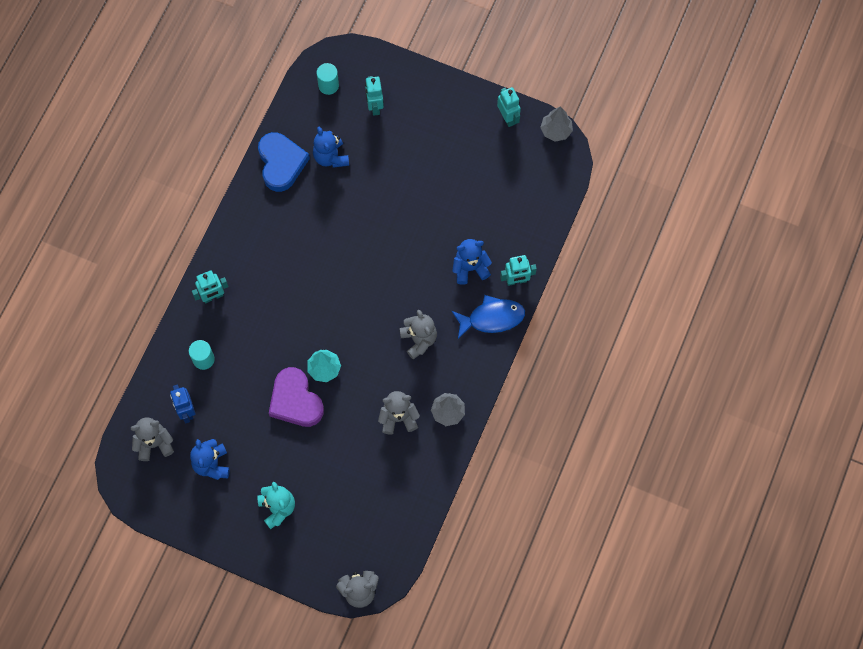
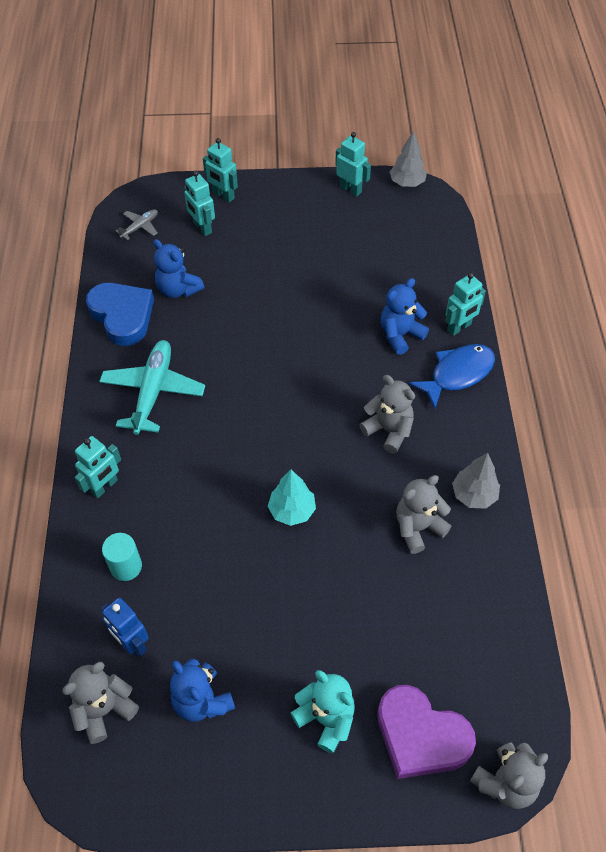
camera: 25 degrees left, 15 degrees down
(275, 237) = (153, 391): none -> turquoise plane
(295, 400) = (275, 565): purple heart -> purple heart (421, 736)
(328, 85) = (140, 227): turquoise cylinder -> grey plane
(405, 81) = (223, 196): none -> turquoise robot

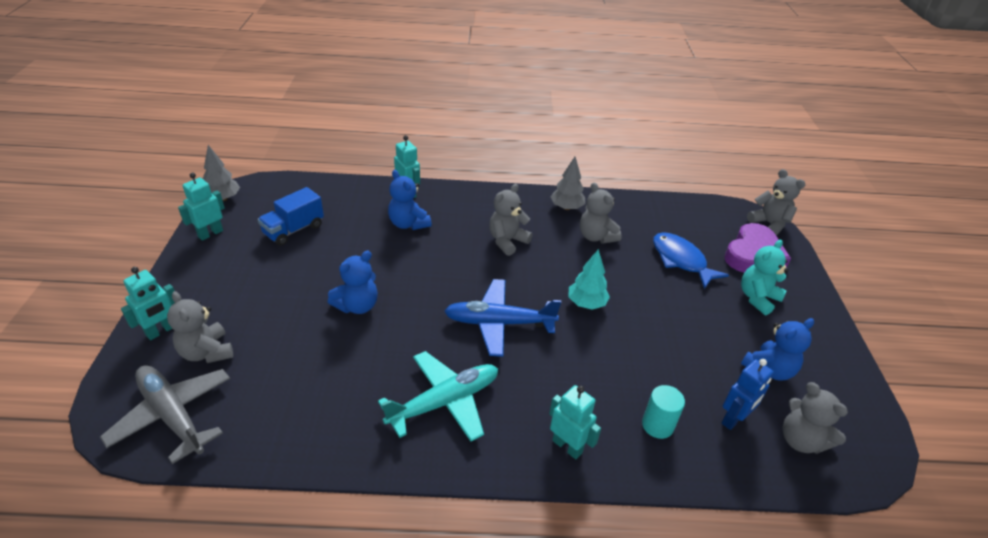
camera: 90 degrees left, 15 degrees down
(122, 315) = (323, 433): blue heart -> none
(140, 227) = (172, 415): grey plane -> grey plane, size x2.02
(153, 391) = (444, 402): turquoise plane -> turquoise plane turned 135 degrees clockwise
(178, 289) = (299, 377): blue teddy bear -> blue teddy bear (357, 306)
(202, 228) = (206, 352): turquoise robot -> grey teddy bear
(253, 428) = (499, 323): none -> blue plane
(369, 245) = (293, 230): none -> blue truck
(457, 374) = (455, 200): blue fish -> blue fish (681, 260)

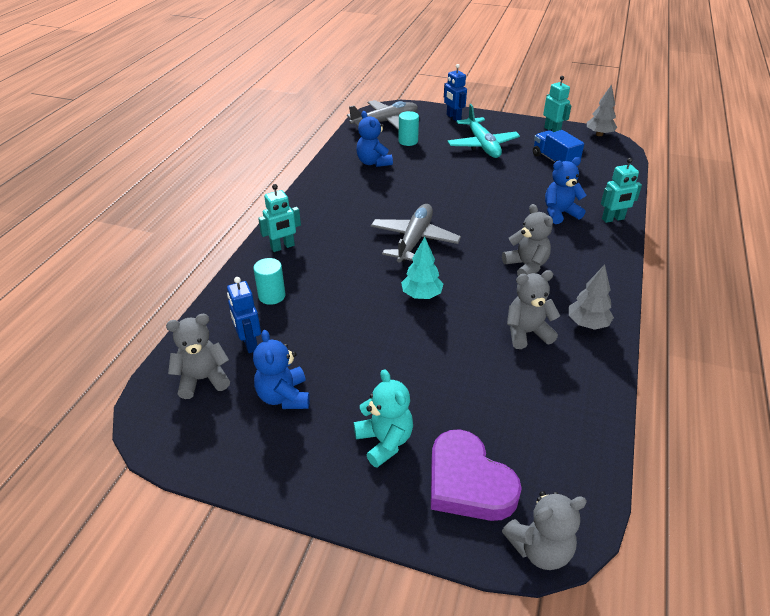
camera: 110 degrees right, 0 degrees up
(161, 331) = (453, 117): turquoise robot -> blue robot
(206, 352) = (430, 130): grey teddy bear -> none
(247, 371) = (408, 141): none -> turquoise cylinder
(357, 306) = (455, 180): blue teddy bear -> blue teddy bear (373, 162)
(444, 402) = (348, 204): turquoise plane -> turquoise plane (482, 145)
(499, 323) = (414, 240): blue plane -> grey plane
(681, 260) = (470, 394): blue fish -> none

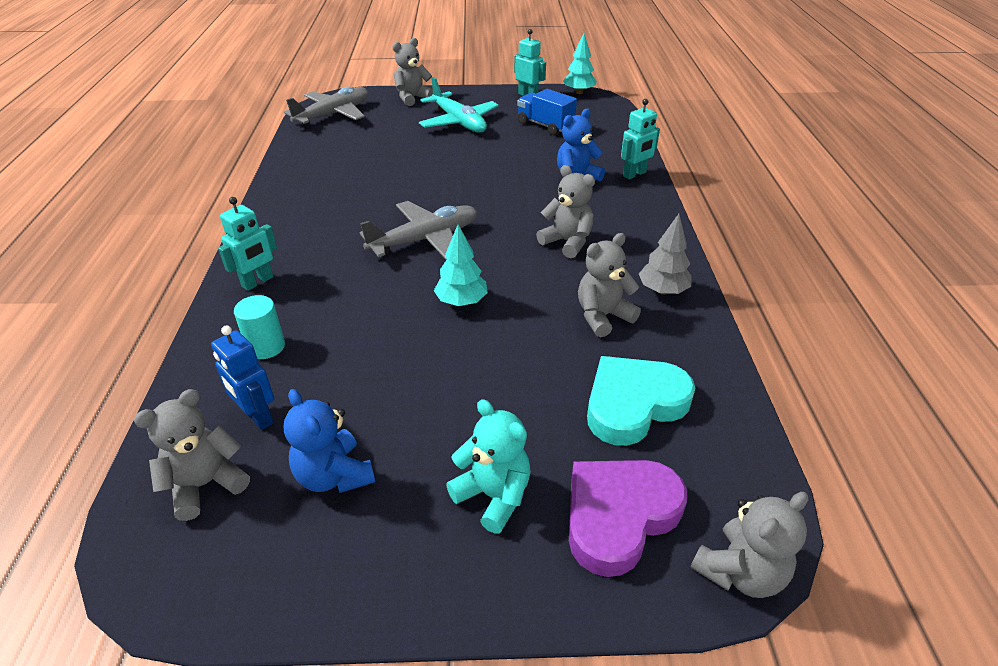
camera: 20 degrees left, 0 degrees up
(373, 162) = (337, 161): blue teddy bear -> none
(408, 141) = (370, 131): turquoise cylinder -> none
(414, 240) = (425, 239): grey plane -> grey plane turned 60 degrees clockwise
(453, 117) = (412, 98): blue robot -> grey teddy bear
(468, 482) = (619, 516): purple heart -> purple heart turned 105 degrees clockwise
(518, 406) = (633, 404): none -> turquoise heart
(599, 134) = (579, 92): grey tree -> turquoise tree

